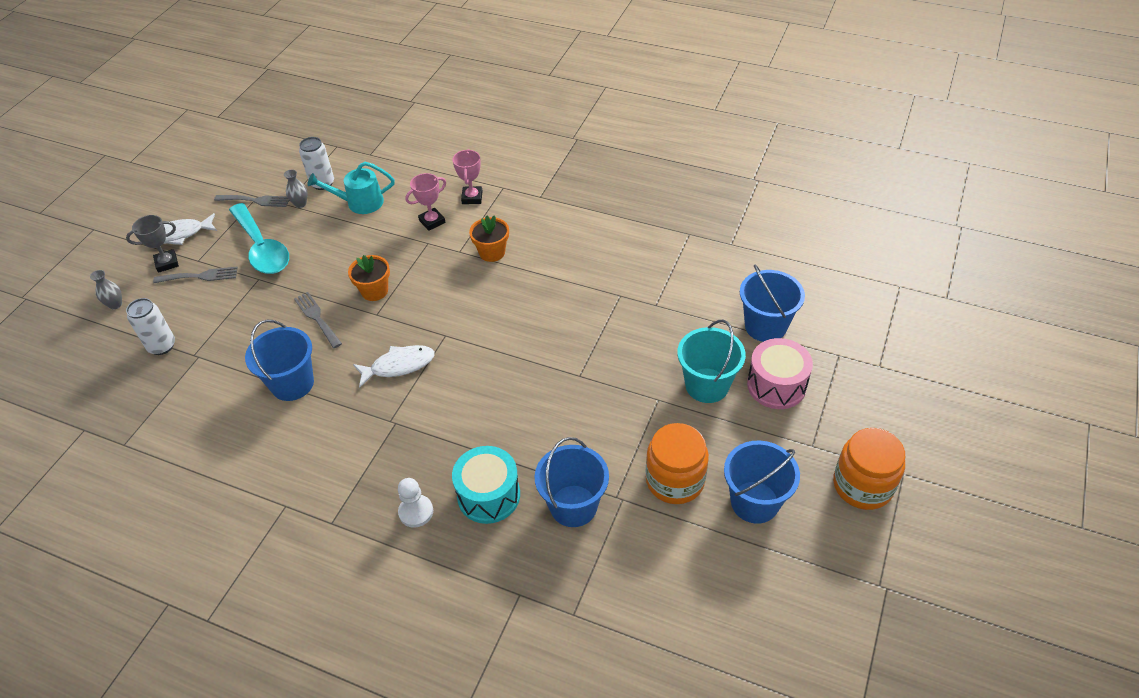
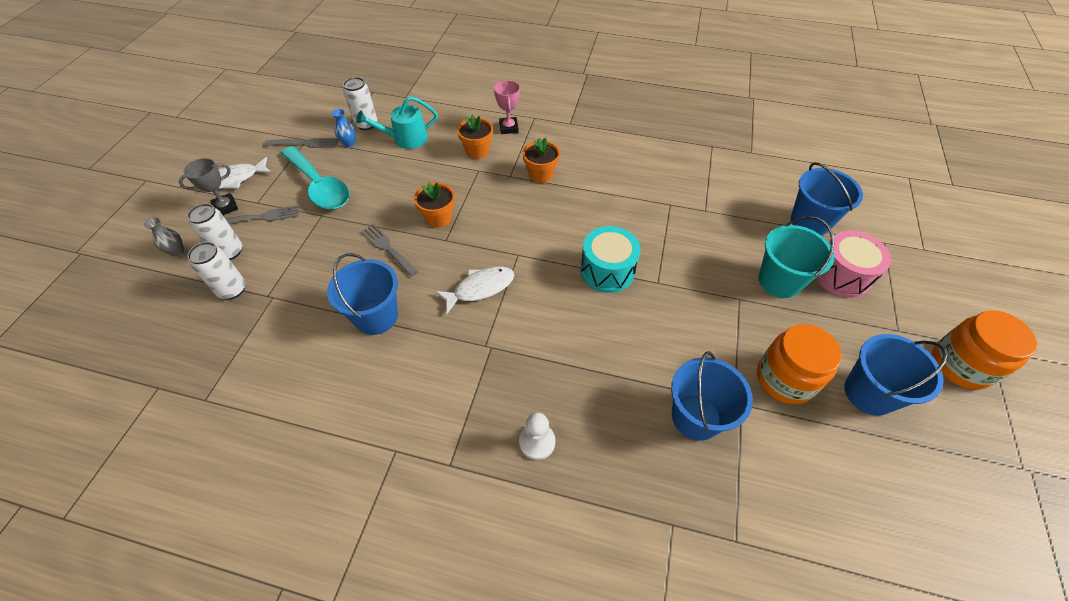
camera: 10 degrees left, 5 degrees up
(164, 309) = (230, 252): none -> white can
(300, 204) = (349, 143): grey vase -> blue vase
(432, 221) = (477, 151): pink trophy -> orange flower pot
(488, 495) = (607, 415): turquoise drum -> turquoise drum (607, 270)

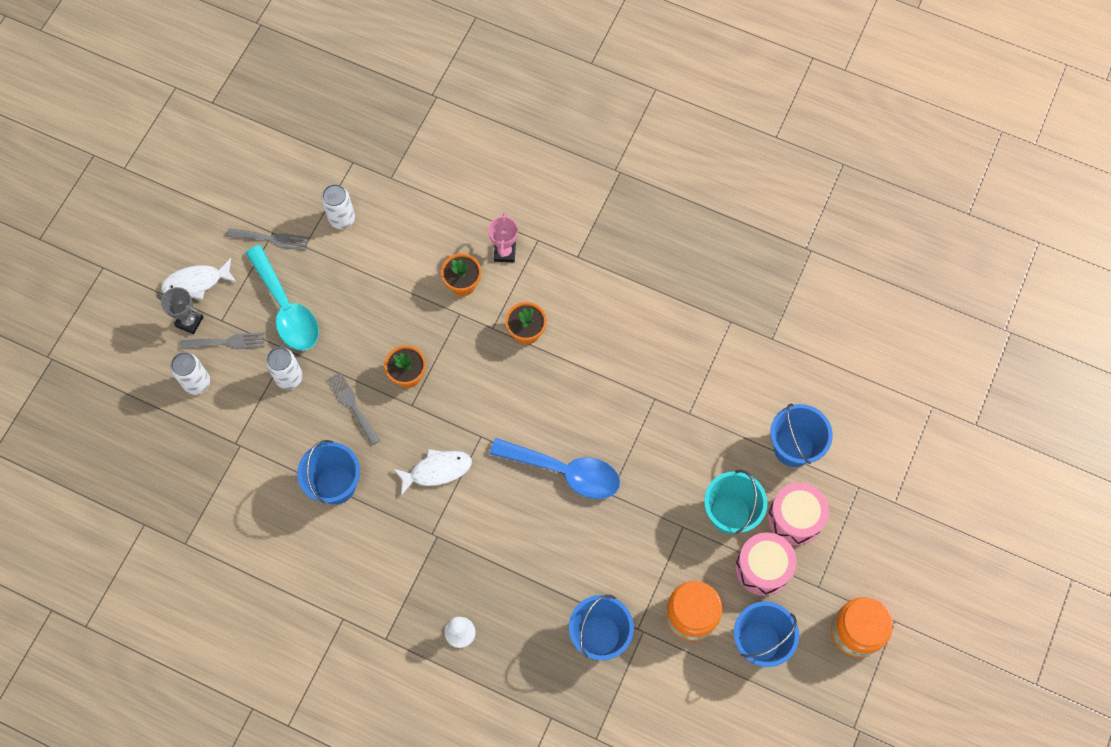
camera: 10 degrees right, 15 degrees up
(177, 251) = (146, 373): grey vase -> none
(226, 207) = (189, 321): grey trophy -> grey trophy turned 45 degrees clockwise
(232, 290) = (202, 430): white can -> white can (289, 377)
(349, 143) = (321, 248): blue vase -> none
(406, 139) = (385, 251): turquoise watering can -> none
(607, 270) = (564, 471): turquoise drum -> blue spoon
(834, 322) = (762, 568): none -> pink drum

